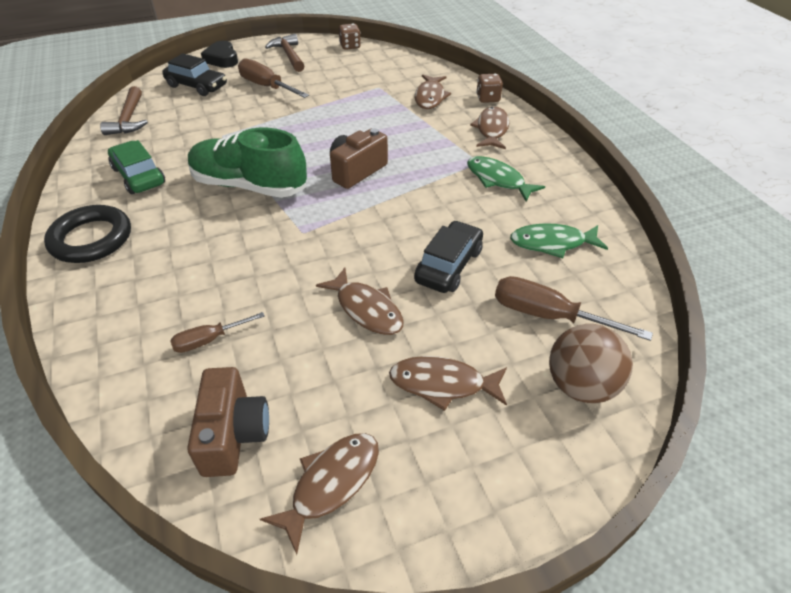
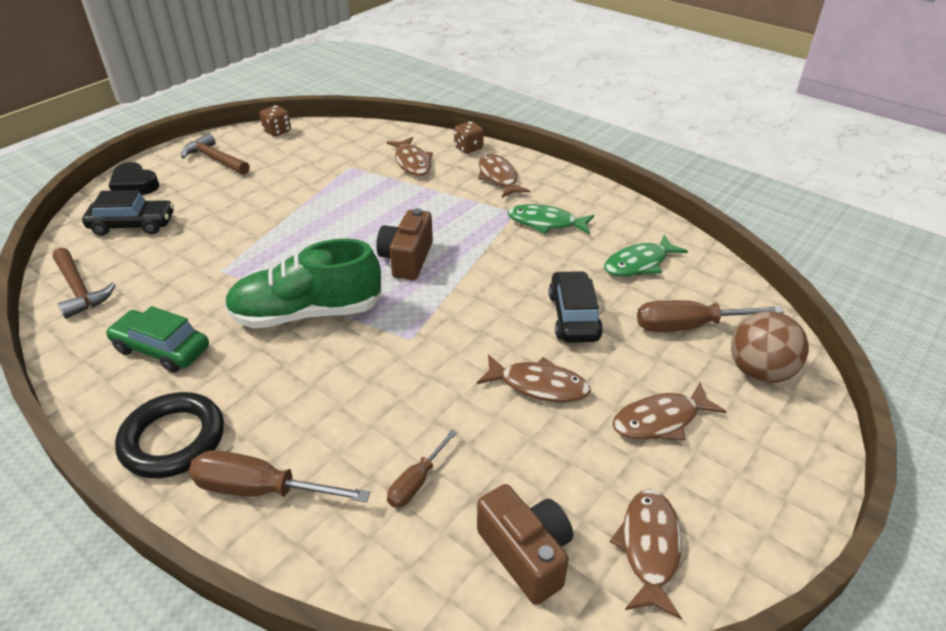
camera: 30 degrees left, 5 degrees down
(267, 87) = (222, 201): brown screwdriver -> brown screwdriver (261, 489)

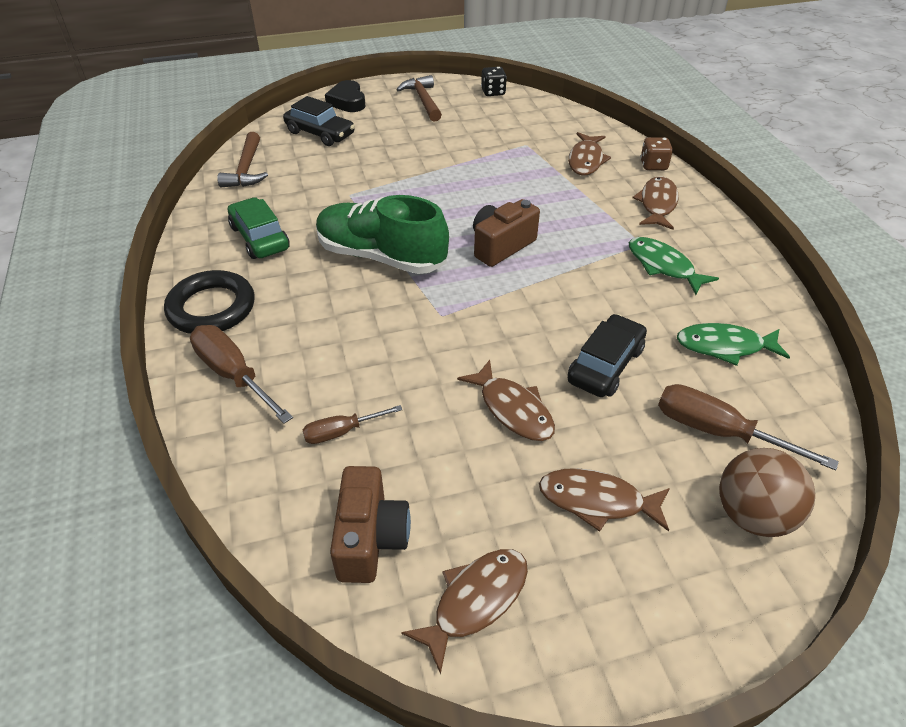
camera: 35 degrees right, 5 degrees up
(277, 131) = (493, 92): brown dice -> black dice

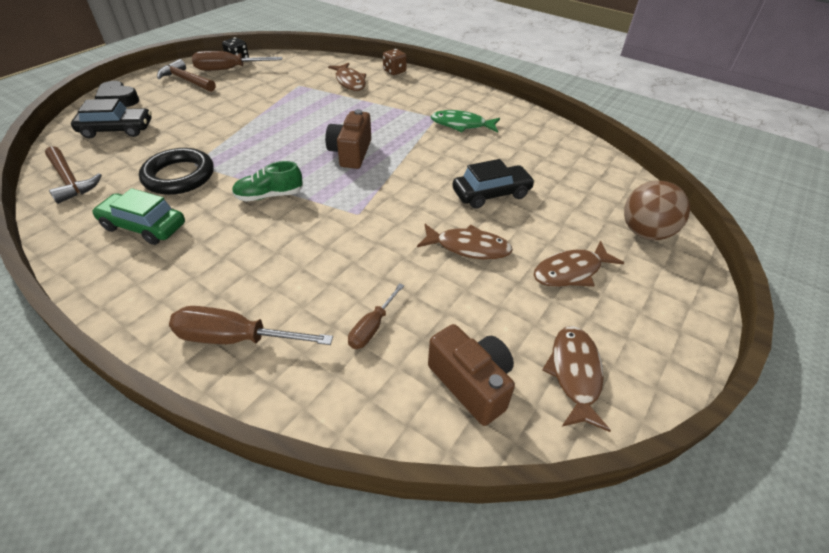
camera: 40 degrees left, 0 degrees up
(212, 308) = (156, 299): black ring -> black ring (179, 176)
(381, 256) = (269, 195): green shoe -> green shoe, size x0.53
(605, 365) = (491, 194): black car -> black car turned 75 degrees clockwise
(657, 204) = (420, 92): brown fish -> none
(718, 432) = (585, 199): brown screwdriver -> brown screwdriver (229, 69)
(724, 346) = (539, 154): green fish -> none

